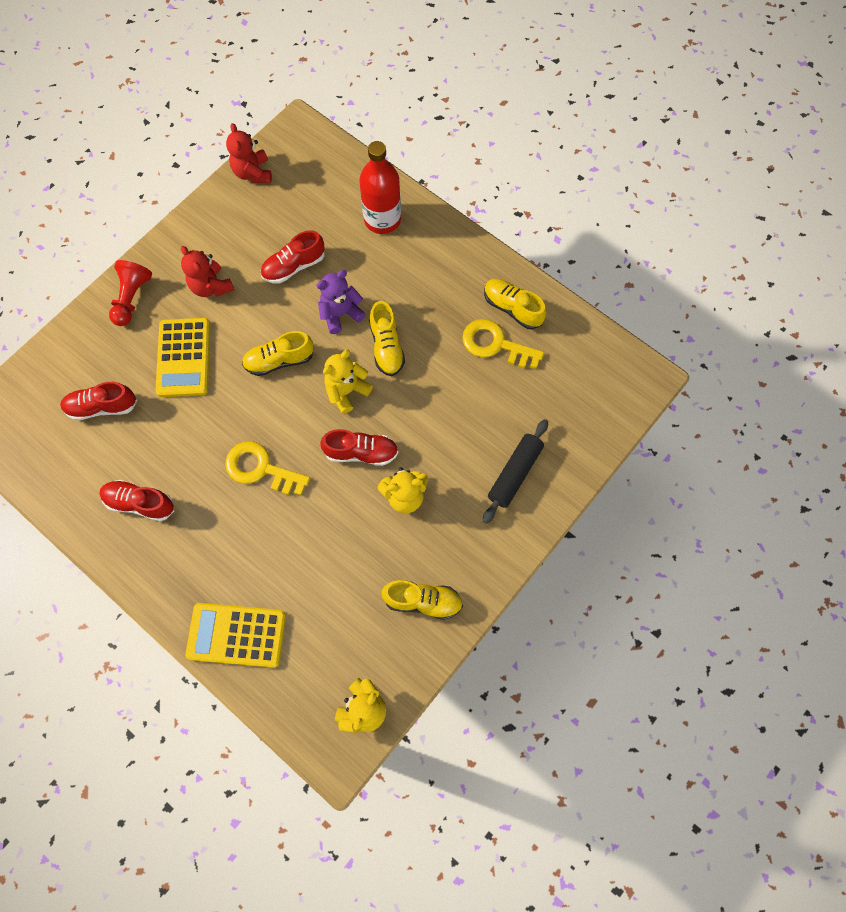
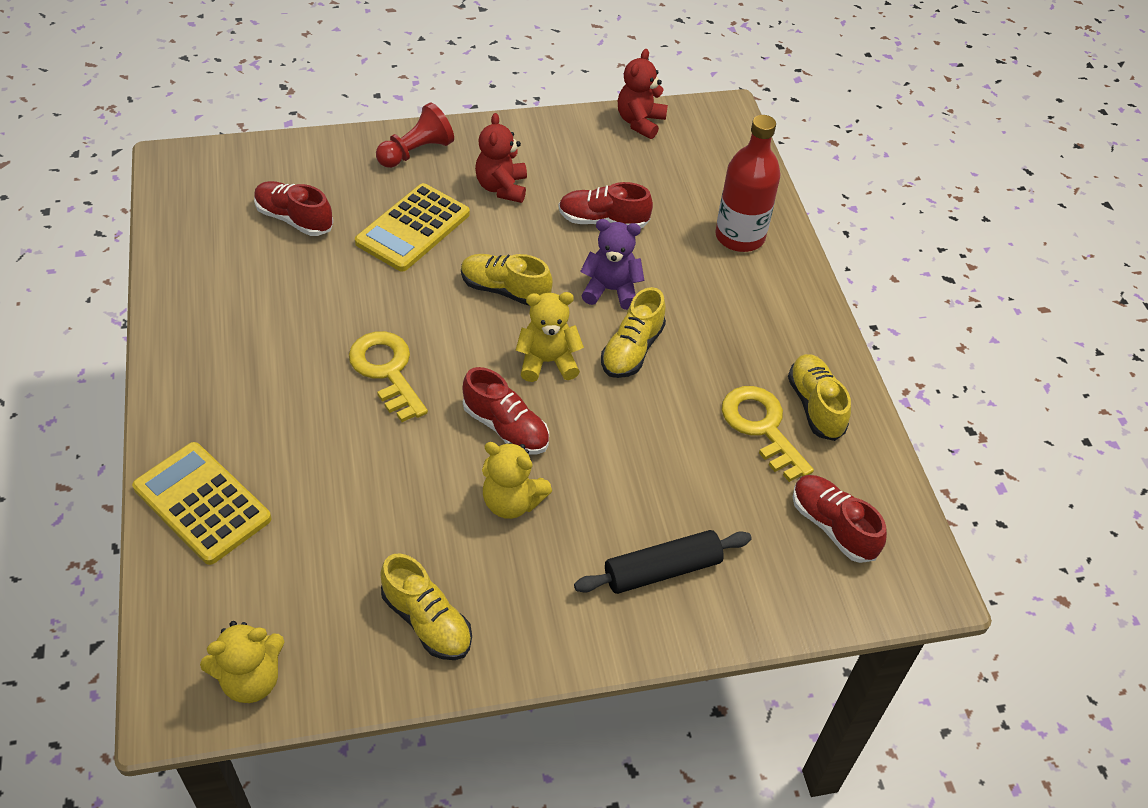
camera: 35 degrees right, 20 degrees down
(140, 503) = (240, 320): red shoe -> red shoe (832, 526)

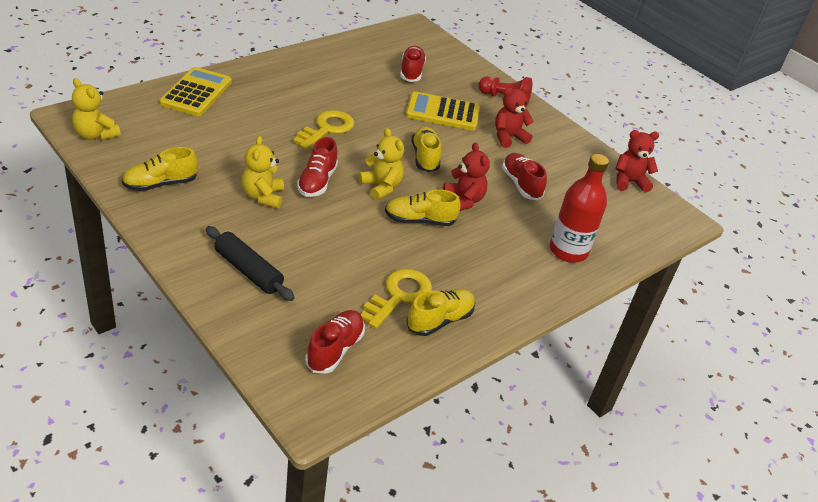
camera: 60 degrees right, 10 degrees down
(427, 621) = (160, 184): yellow shoe -> yellow shoe turned 45 degrees clockwise
(611, 290) = (463, 200): purple teddy bear -> red teddy bear

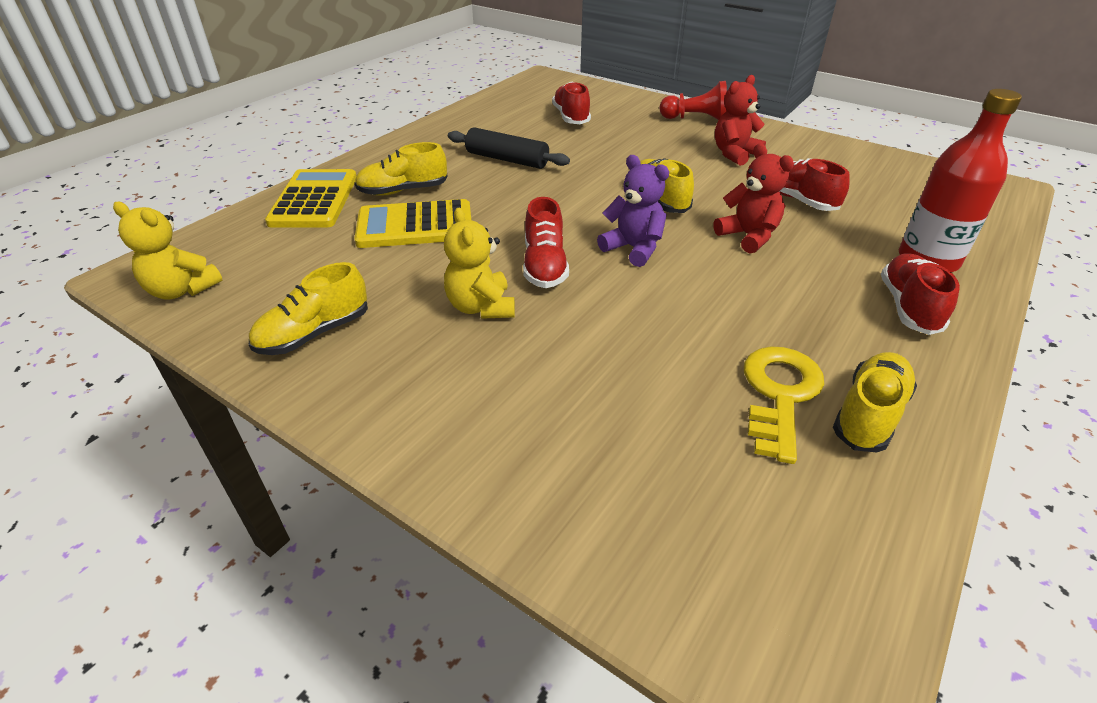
camera: 10 degrees left, 0 degrees up
(248, 271) = (527, 431): black rolling pin -> black rolling pin (507, 159)
(327, 129) = (514, 198): yellow key -> none
(335, 349) = (760, 529): red shoe -> red shoe (908, 307)
(381, 187) = (633, 248): yellow teddy bear -> purple teddy bear
(419, 220) = (716, 277): yellow shoe -> yellow shoe (403, 191)
(442, 112) = (639, 148): yellow calculator -> yellow calculator (415, 226)
(629, 182) = (907, 165): red teddy bear -> none

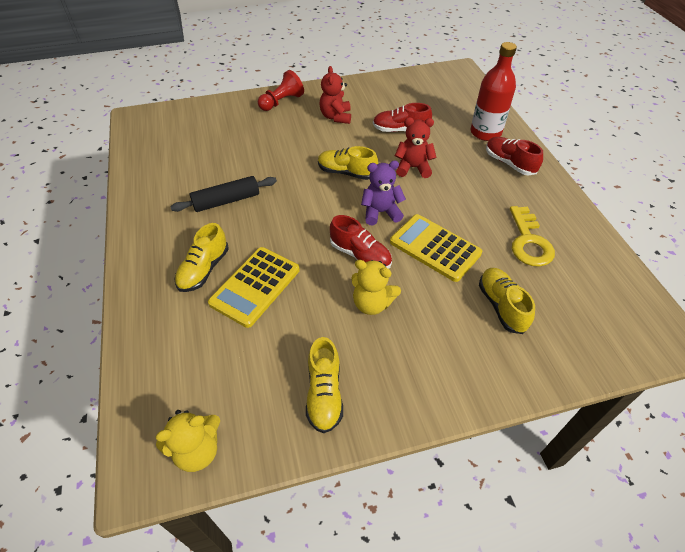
camera: 50 degrees left, 10 degrees up
(314, 200) = (157, 321): yellow calculator -> yellow calculator (435, 248)
(571, 117) = (210, 142): red shoe -> none
(779, 394) = (528, 242): yellow key -> yellow key turned 150 degrees counterclockwise
(868, 414) = (560, 226): yellow shoe -> yellow shoe (501, 306)

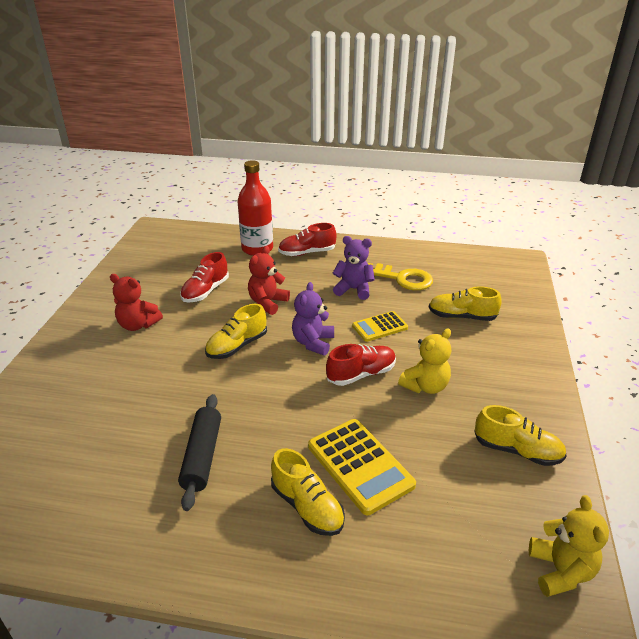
camera: 65 degrees left, 15 degrees down
(282, 102) = (61, 357): red pawn -> none
(435, 248) = (380, 327): yellow calculator -> yellow calculator, size x0.62
(478, 213) = (354, 289): none -> purple teddy bear

